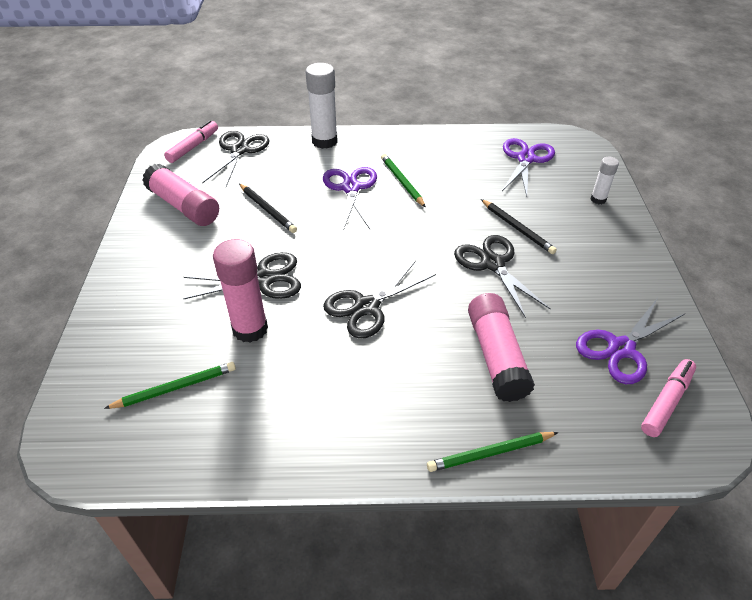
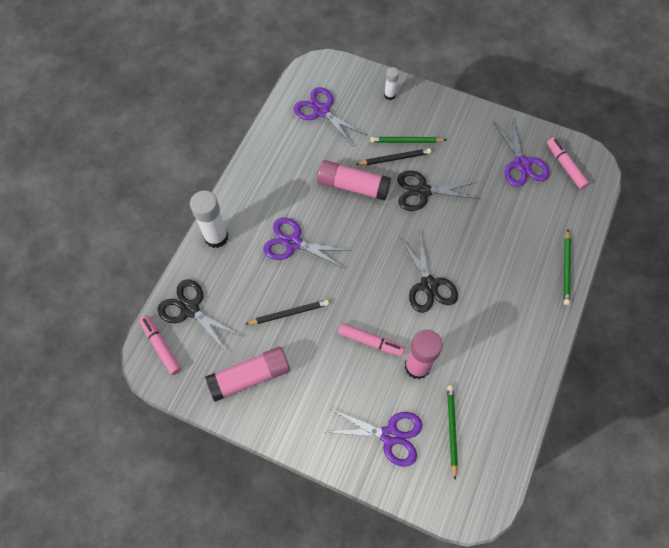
camera: 65 degrees left, 20 degrees up
(149, 331) = (390, 435): none -> purple scissors
(264, 279) = (370, 341): black scissors -> pink marker
(402, 182) = (304, 204): green pencil -> green pencil (406, 141)
(496, 356) = (501, 230): pink glue stick -> pink glue stick (353, 186)

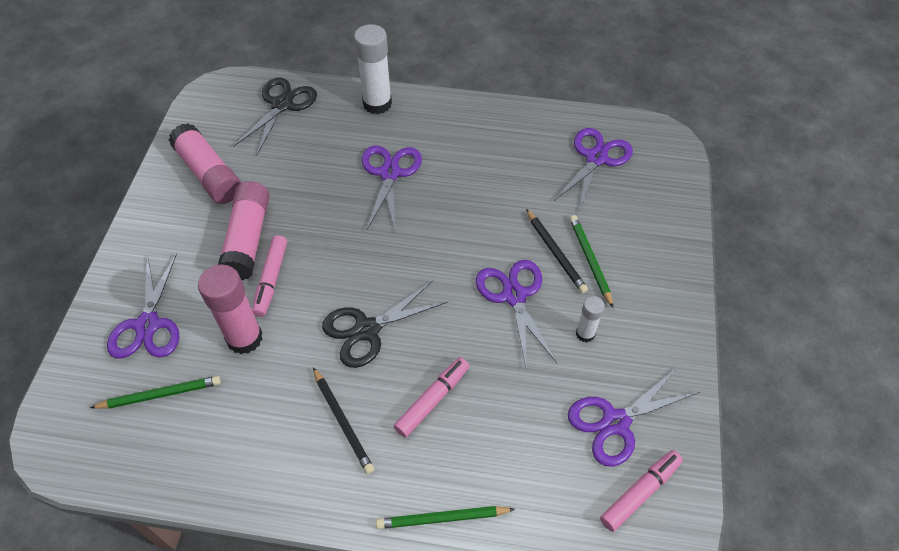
camera: 75 degrees right, 10 degrees down
(161, 346) = (234, 93): pink marker -> pink marker (432, 400)
(289, 313) = (294, 190): black pencil -> black pencil (342, 421)
(353, 186) = (493, 215): pink glue stick -> pink glue stick (248, 239)
(389, 95) = (660, 226): white glue stick -> white glue stick (585, 334)
(422, 191) = (514, 295): black scissors -> purple scissors

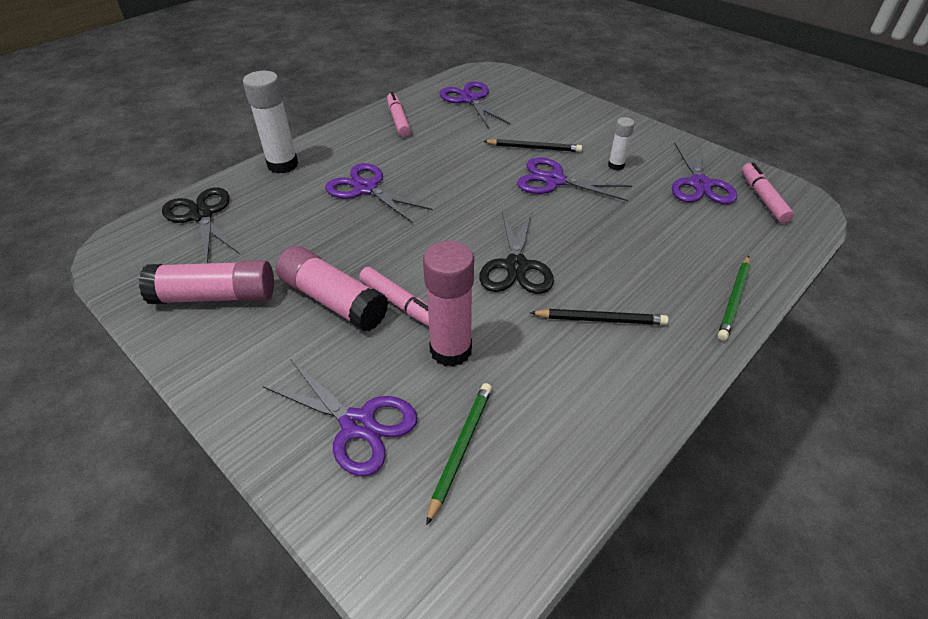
camera: 55 degrees left, 10 degrees down
(432, 400) = (617, 259): pink marker -> pink marker (398, 120)
(590, 261) = (555, 138): green pencil -> none

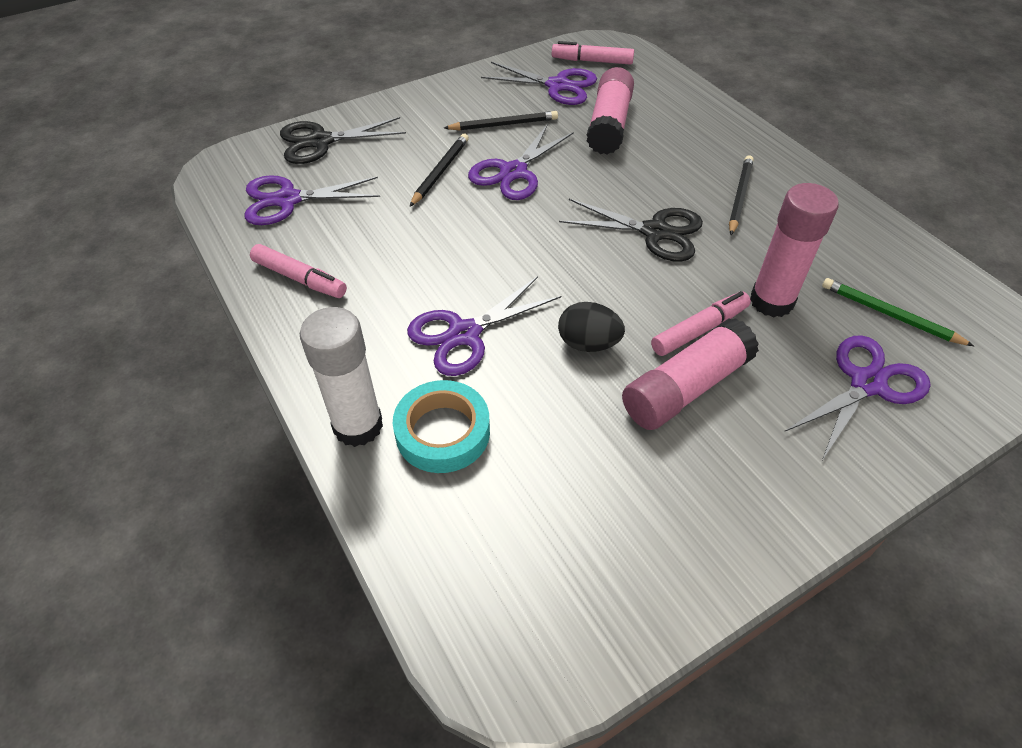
camera: 75 degrees left, 5 degrees up
(202, 215) = (459, 539): black scissors -> black scissors (320, 141)
(216, 296) = (659, 513): pink glue stick -> pink glue stick (609, 125)
(280, 195) = (443, 432): none -> turquoise tape
(370, 244) = (588, 343): none -> black egg
(398, 120) = (300, 278): pink marker -> pink marker turned 150 degrees counterclockwise
(616, 165) = (503, 124): white glue stick -> black pencil
(734, 299) = (723, 119): green pencil -> none

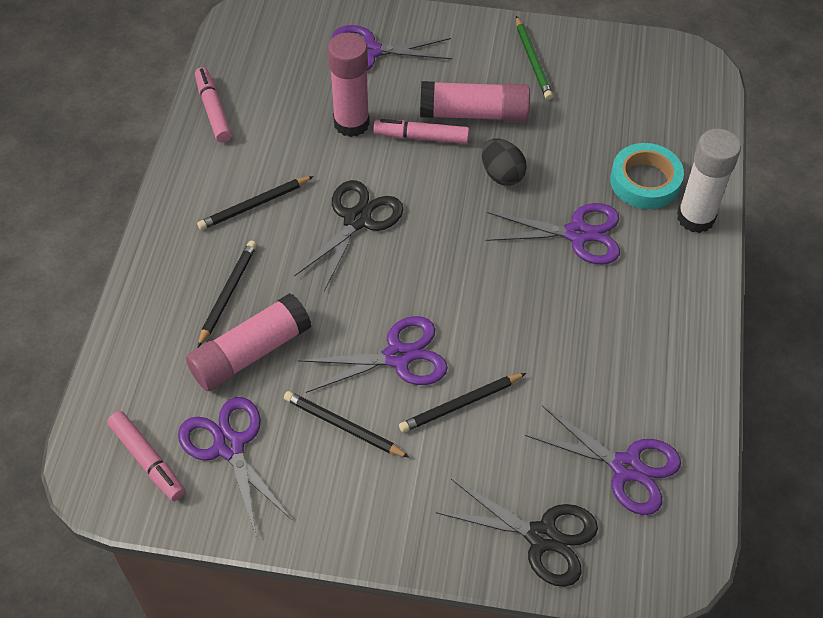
camera: 140 degrees left, 5 degrees up
(300, 278) = (667, 363): pink marker -> pink marker (213, 110)
(655, 232) = (357, 220): black scissors -> black scissors turned 60 degrees clockwise
(670, 142) = (228, 294): none -> black pencil
(890, 315) = (294, 70): green pencil -> green pencil (532, 60)

